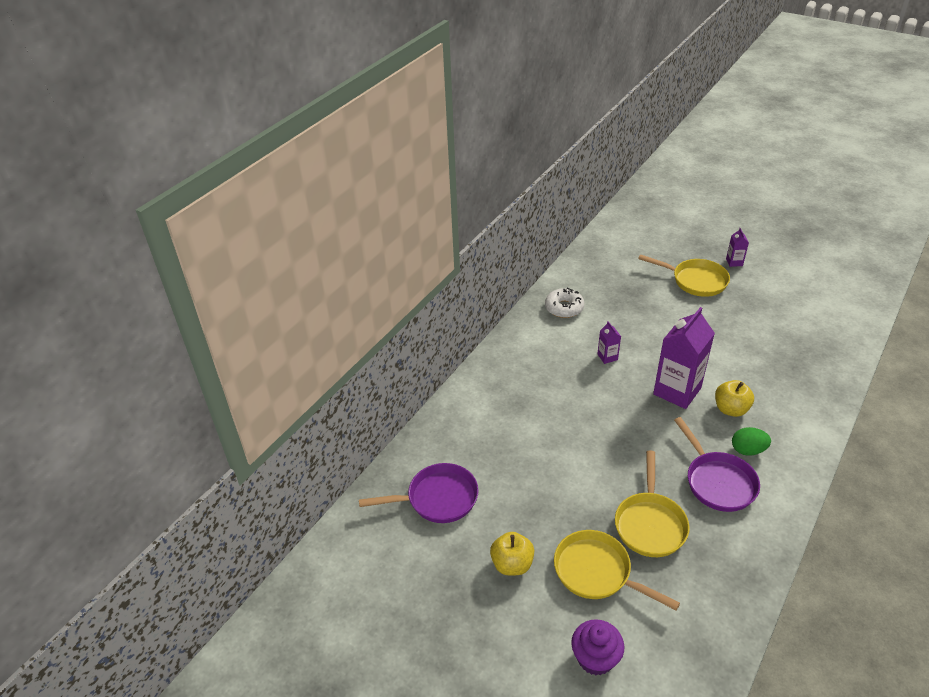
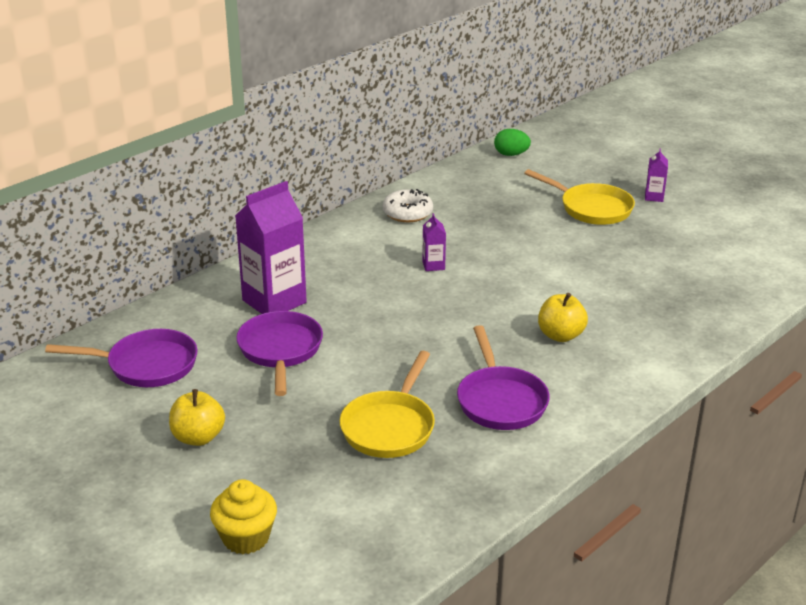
camera: 10 degrees right, 10 degrees down
(533, 464) = (280, 351): none -> purple pan
(595, 658) = (246, 538): purple cupcake -> yellow cupcake
(597, 572) = (297, 461): yellow pan -> none
(677, 391) = (502, 309): purple carton -> purple carton (274, 301)
(747, 450) = (558, 377): green egg -> green egg (511, 154)

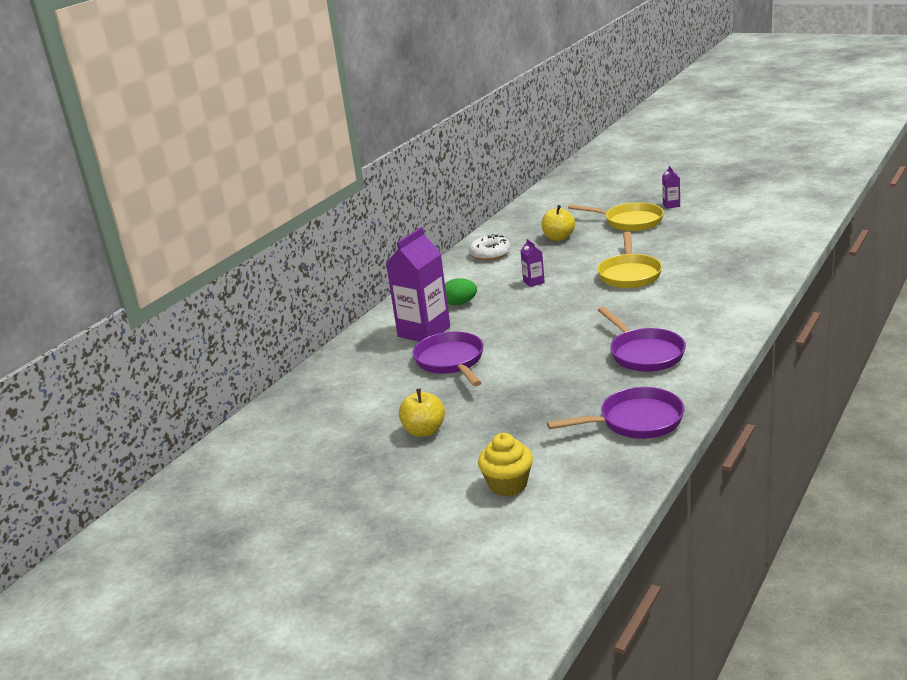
camera: 10 degrees left, 5 degrees down
(146, 365) = (348, 395): purple pan -> purple pan (635, 421)
(390, 426) = (571, 389): yellow pan -> yellow pan (629, 274)
(511, 154) = (545, 201): green egg -> green egg (460, 303)
(560, 335) = (661, 304): yellow apple -> yellow apple (558, 238)

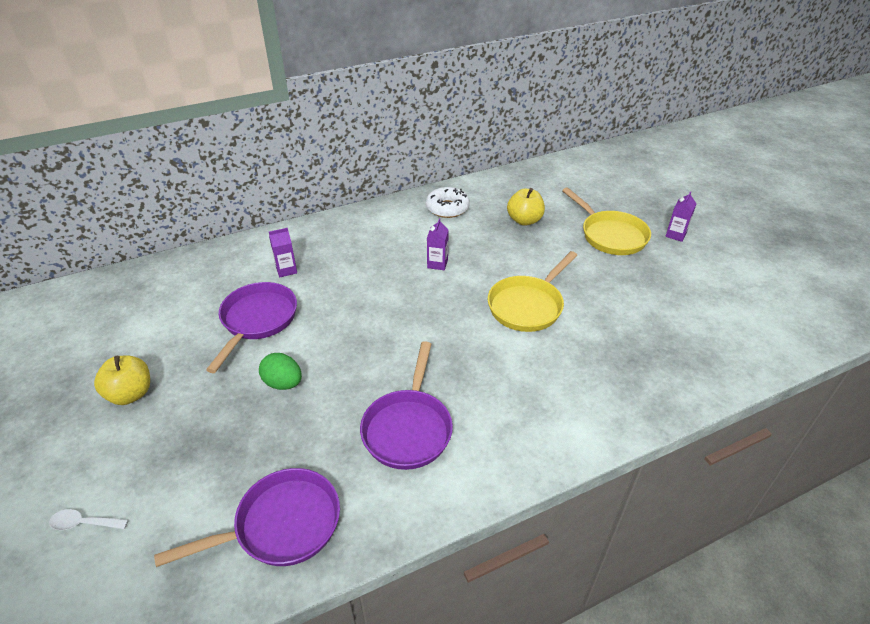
camera: 30 degrees right, 15 degrees up
(424, 332) = (286, 270): purple carton -> purple carton, size x0.45
(460, 303) = (352, 253): green egg -> green egg (283, 383)
(508, 484) = (84, 523): yellow cupcake -> white spoon
(635, 421) = (281, 525): purple pan -> purple pan turned 45 degrees counterclockwise

